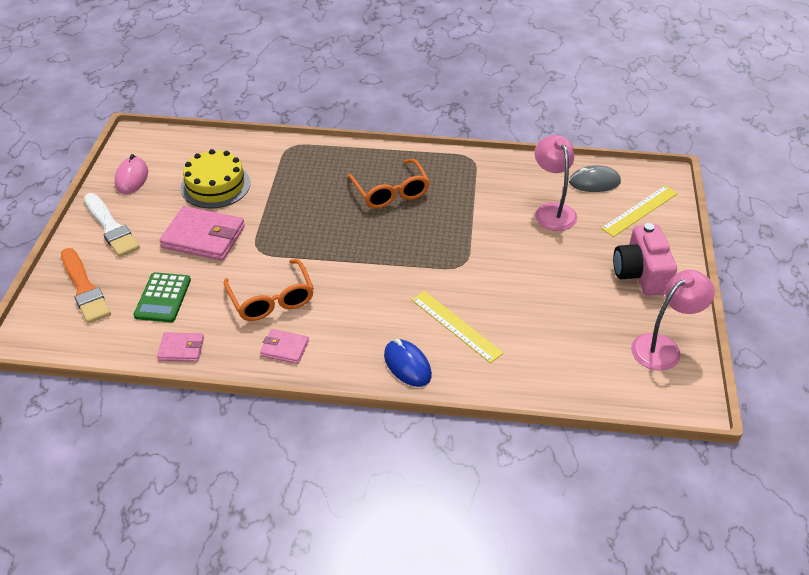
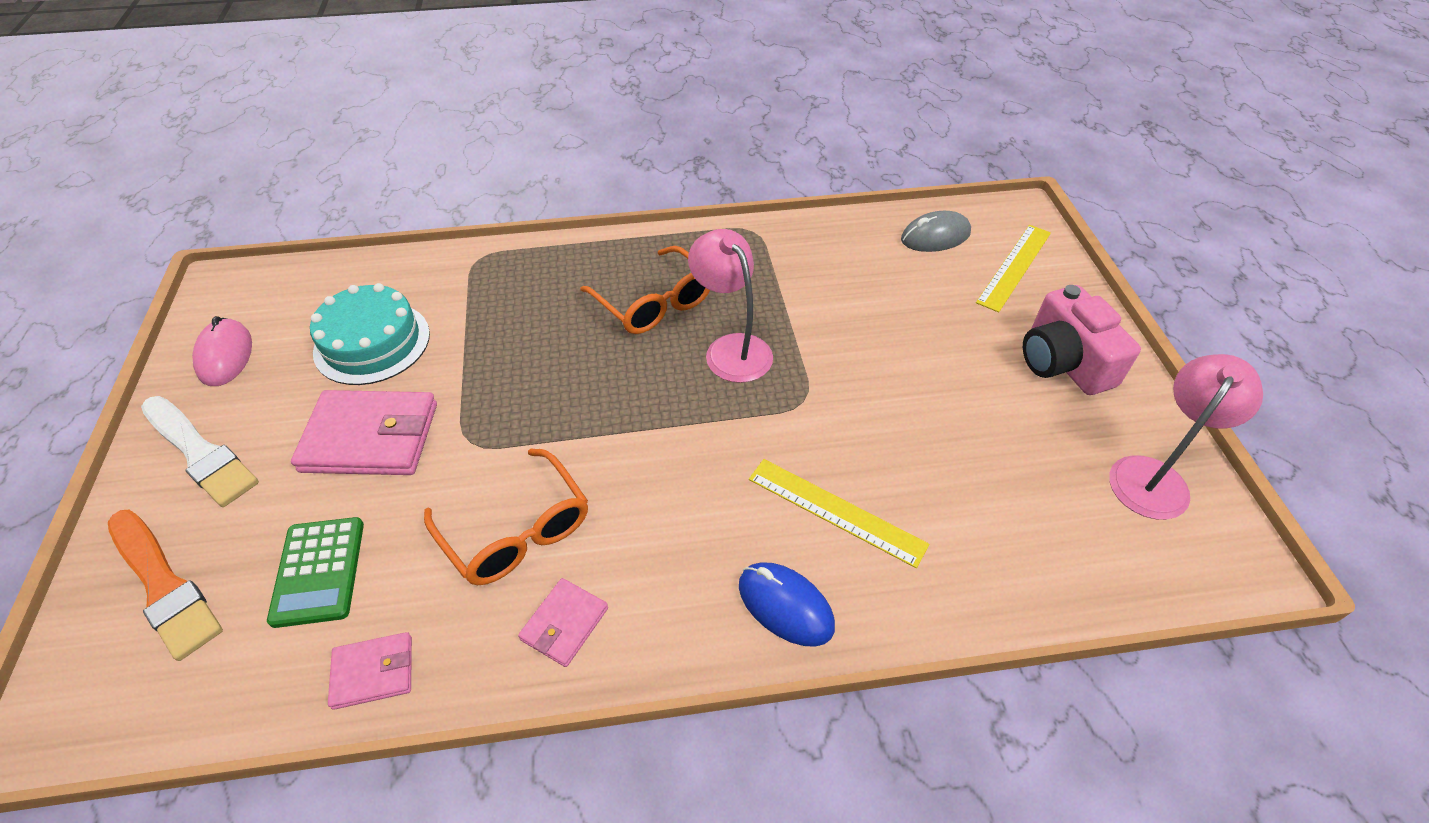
camera: 15 degrees left, 5 degrees up
(215, 185) = (372, 342): yellow cake -> turquoise cake
(284, 348) = (564, 624): pink wallet -> pink wallet turned 60 degrees counterclockwise
(552, 211) = (897, 289): pink lamp -> pink lamp (731, 348)

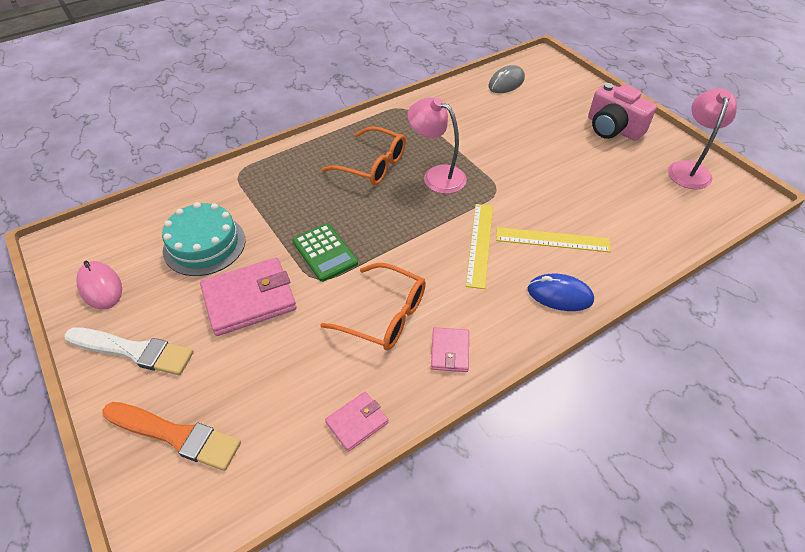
camera: 25 degrees left, 0 degrees up
(319, 571) = (277, 385): green calculator -> green calculator (325, 252)
(1014, 266) = (557, 87): yellow ruler -> yellow ruler (479, 244)

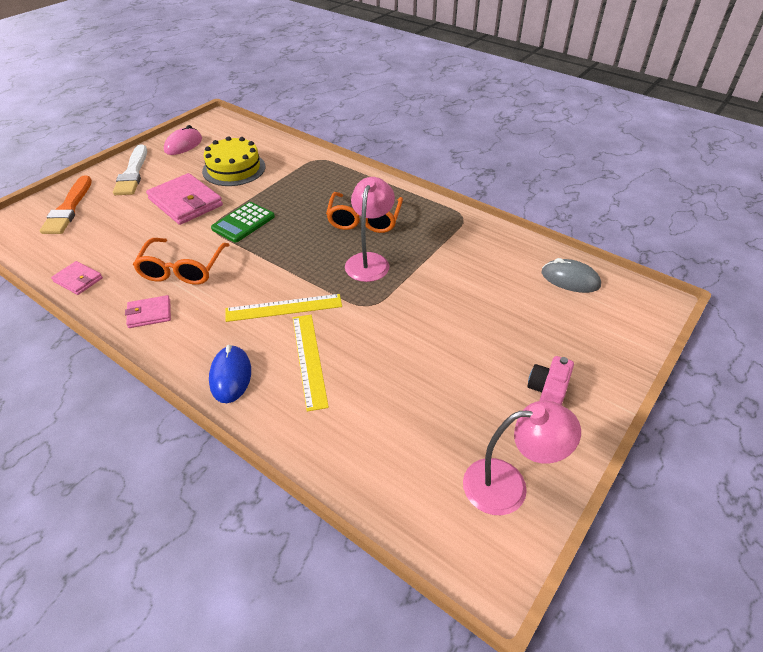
camera: 70 degrees right, 5 degrees down
(204, 245) = (234, 169): turquoise cake -> yellow cake
(613, 128) = (548, 390): pink camera -> pink camera, size x0.61

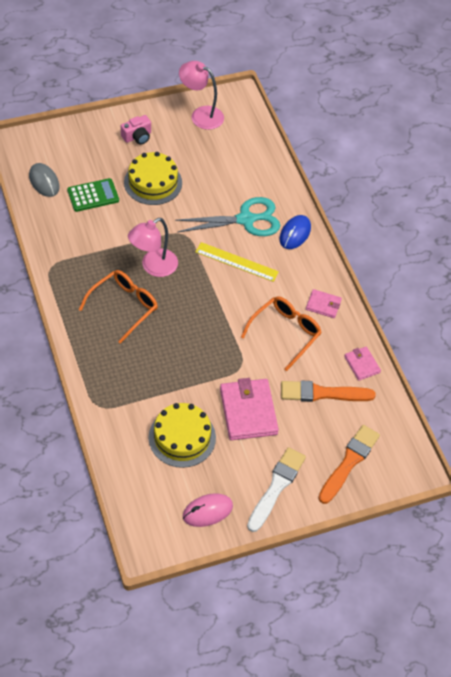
camera: 150 degrees left, 10 degrees up
(116, 241) = (322, 393): none -> orange brush
(243, 223) = (216, 357): green calculator -> green calculator (93, 195)
(309, 360) = (245, 219): yellow ruler -> turquoise scissors
(462, 342) = (153, 182): none -> yellow cake

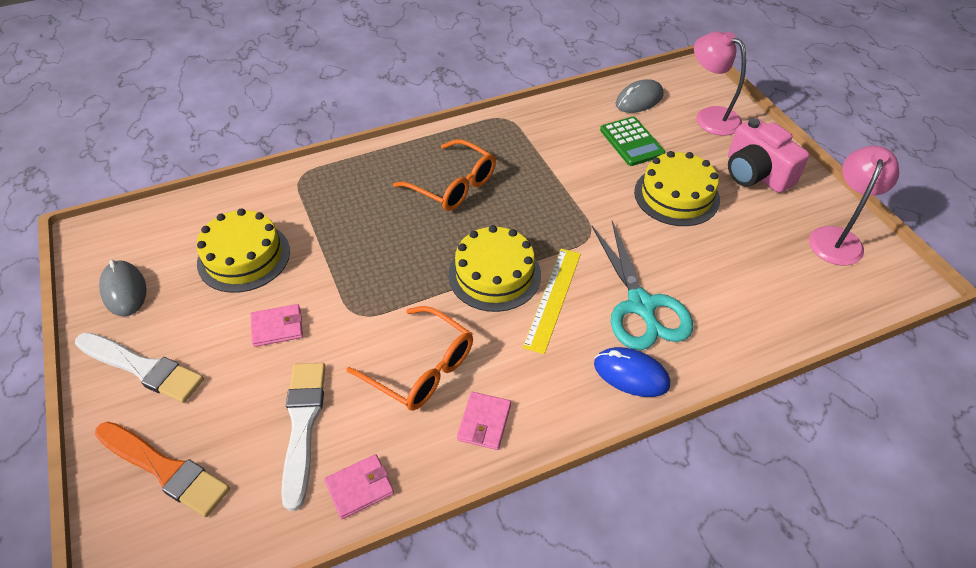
camera: 90 degrees right, 5 degrees down
(137, 137) = (756, 173): pink camera -> pink camera, size x1.64
(153, 267) = (524, 208): pink lamp -> pink lamp (710, 117)
(207, 511) = (124, 290): pink mouse -> grey mouse
(213, 290) = (494, 274): none -> yellow cake
(248, 411) = (277, 327): pink wallet -> pink wallet, size x0.53
(322, 393) = (303, 426): orange brush -> white brush

